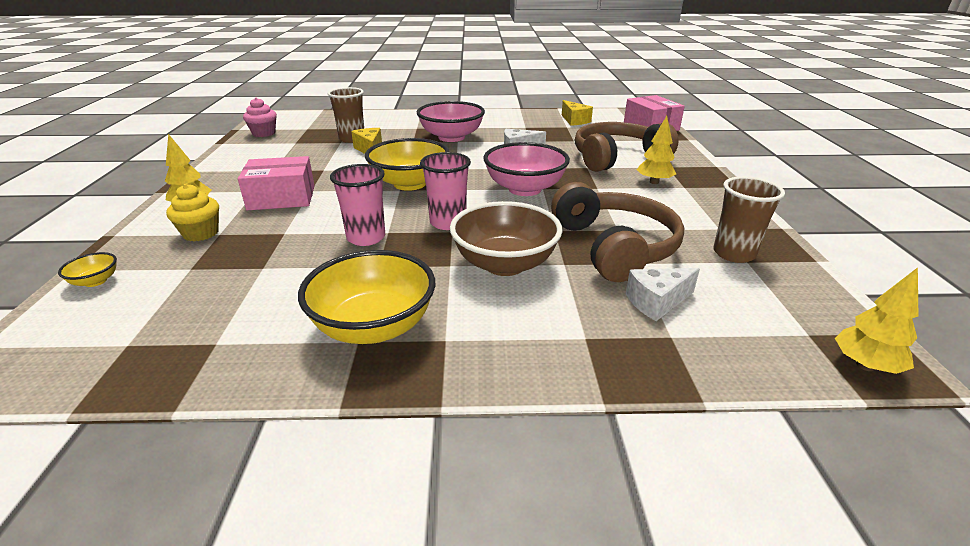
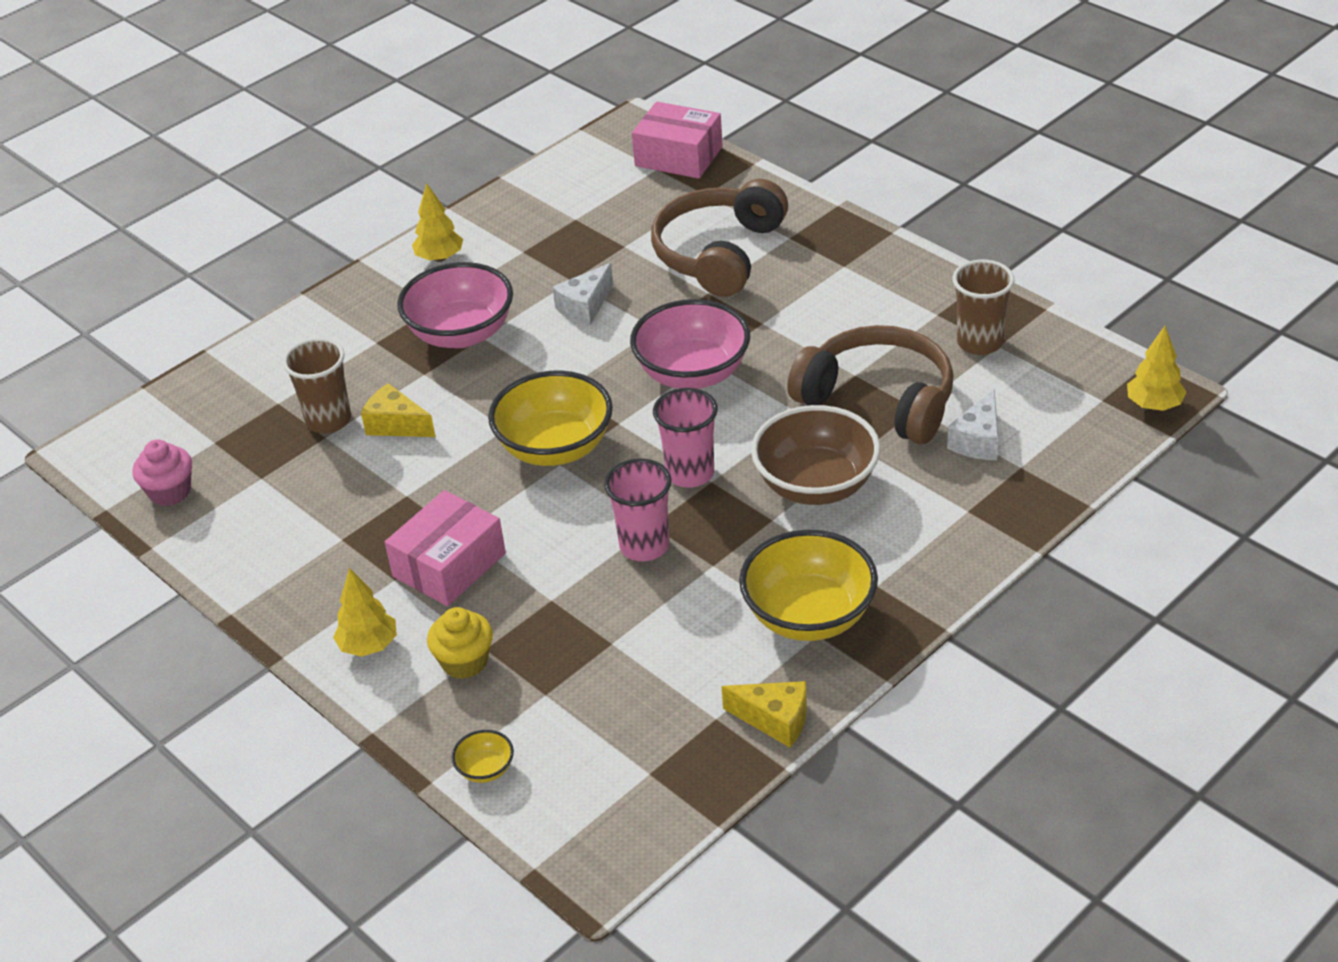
camera: 40 degrees left, 10 degrees up
(574, 121) = (567, 198): yellow cheese -> yellow cheese (775, 720)
(654, 182) = (807, 276): yellow tree -> yellow tree (440, 258)

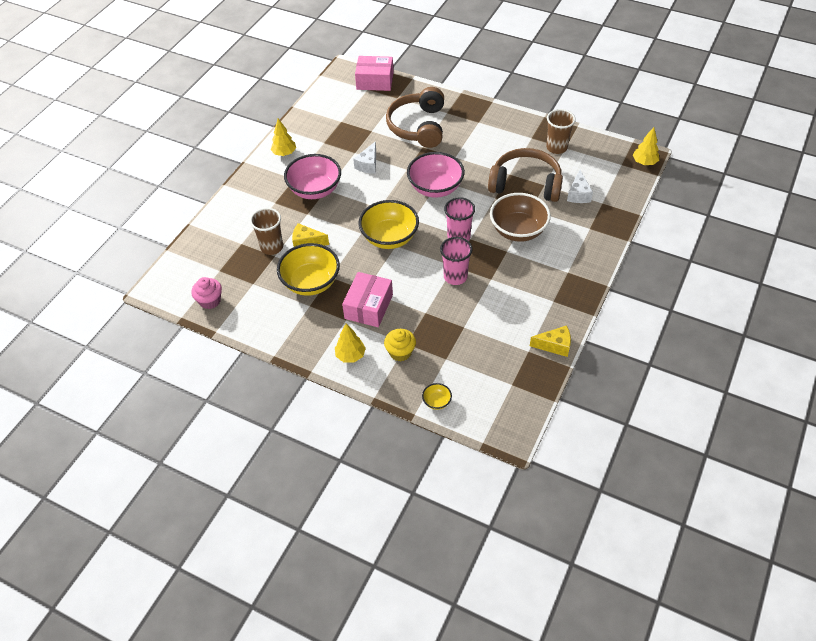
camera: 20 degrees left, 10 degrees up
(809, 616) = (545, 293): yellow bowl -> yellow bowl (311, 282)

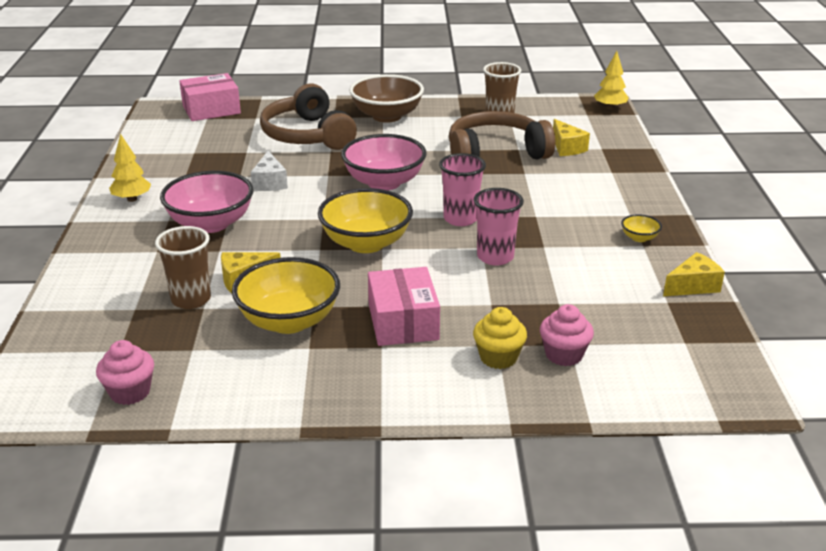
camera: 30 degrees left, 20 degrees down
(350, 355) = (427, 385): yellow tree -> none
(436, 365) = (564, 355): none -> pink cupcake
(437, 401) = (606, 396): yellow bowl -> yellow bowl (639, 238)
(518, 230) = (530, 194): brown bowl -> brown bowl (387, 116)
(578, 194) = (567, 148): white cheese -> yellow cheese

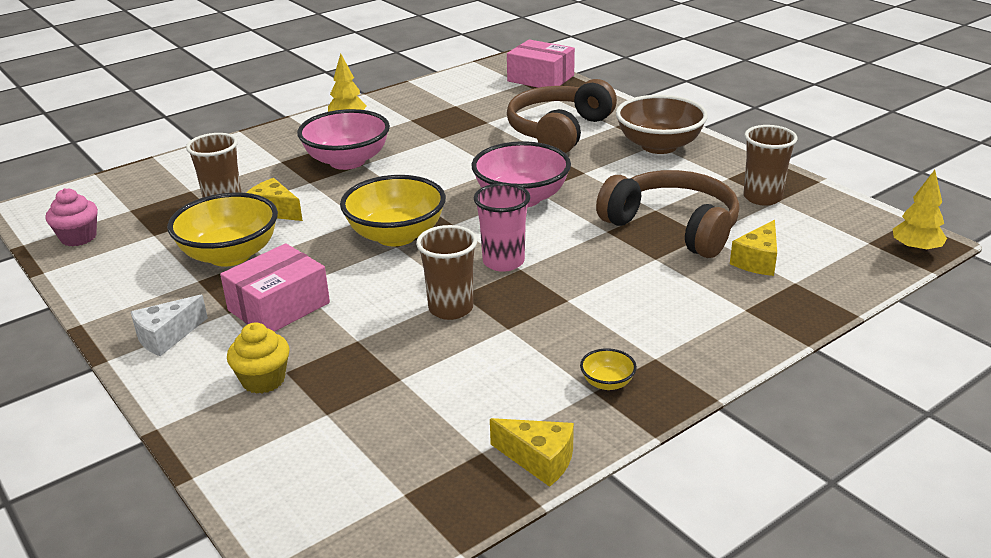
camera: 55 degrees right, 0 degrees up
(270, 182) = (447, 153): white cheese -> white cheese (167, 337)
(495, 257) = (451, 308): pink cup -> brown cup
(564, 355) = (302, 417): pink cupcake -> none

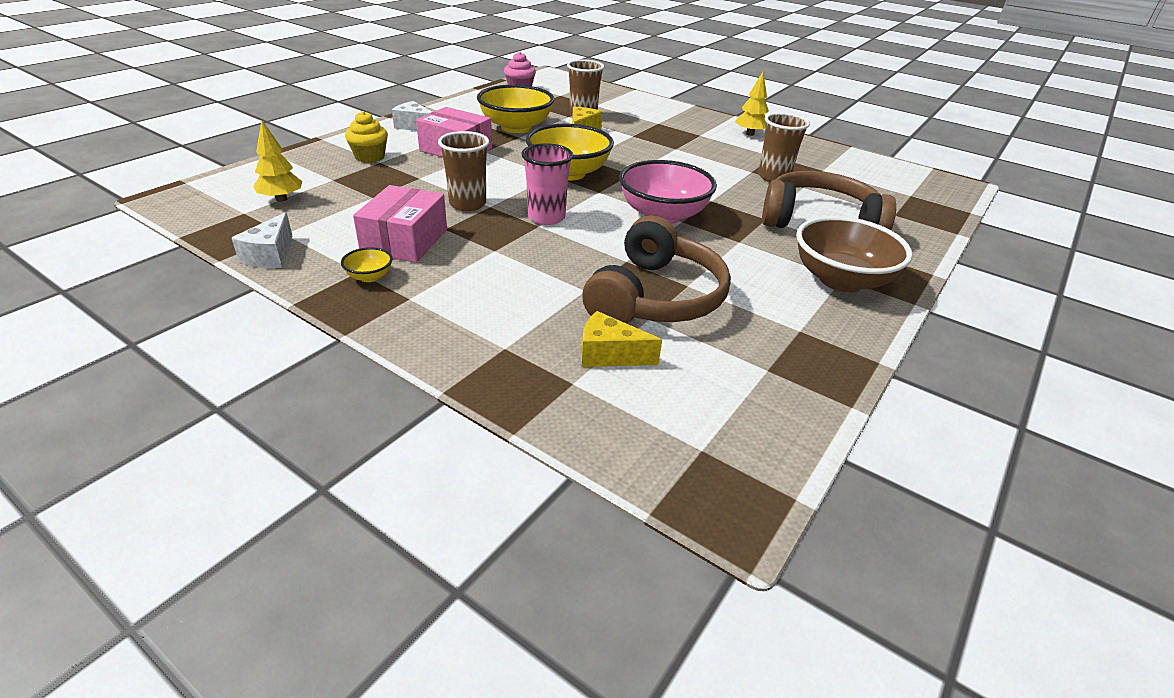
camera: 70 degrees right, 5 degrees up
(347, 161) = (676, 143): pink bowl -> none
(539, 460) = (270, 255): yellow cheese -> white cheese
(540, 78) = (935, 202): pink box -> pink box (404, 240)
(762, 197) = (767, 357): brown cup -> brown cup (774, 177)
(915, 250) = (705, 498): yellow tree -> yellow tree (281, 199)

